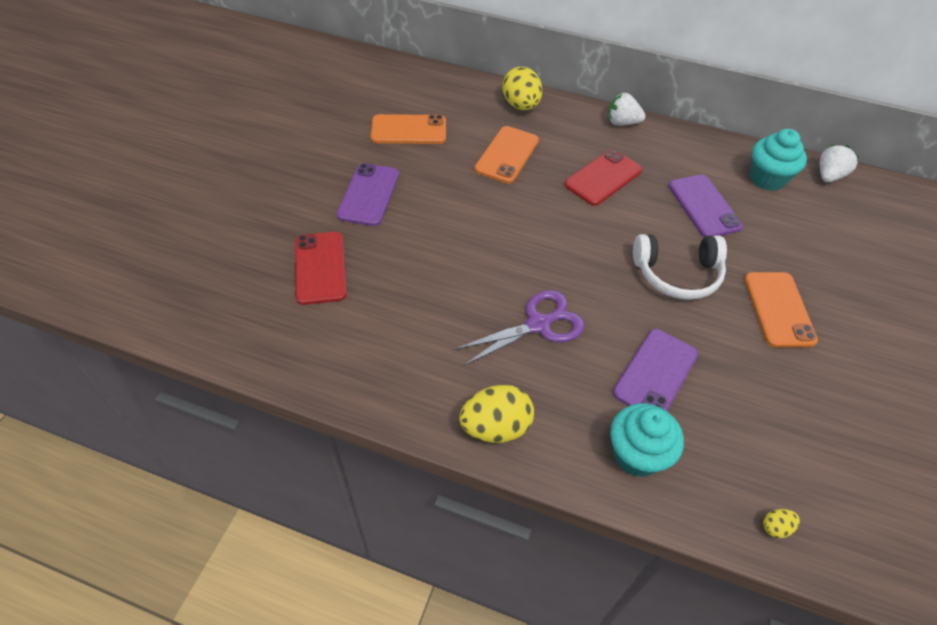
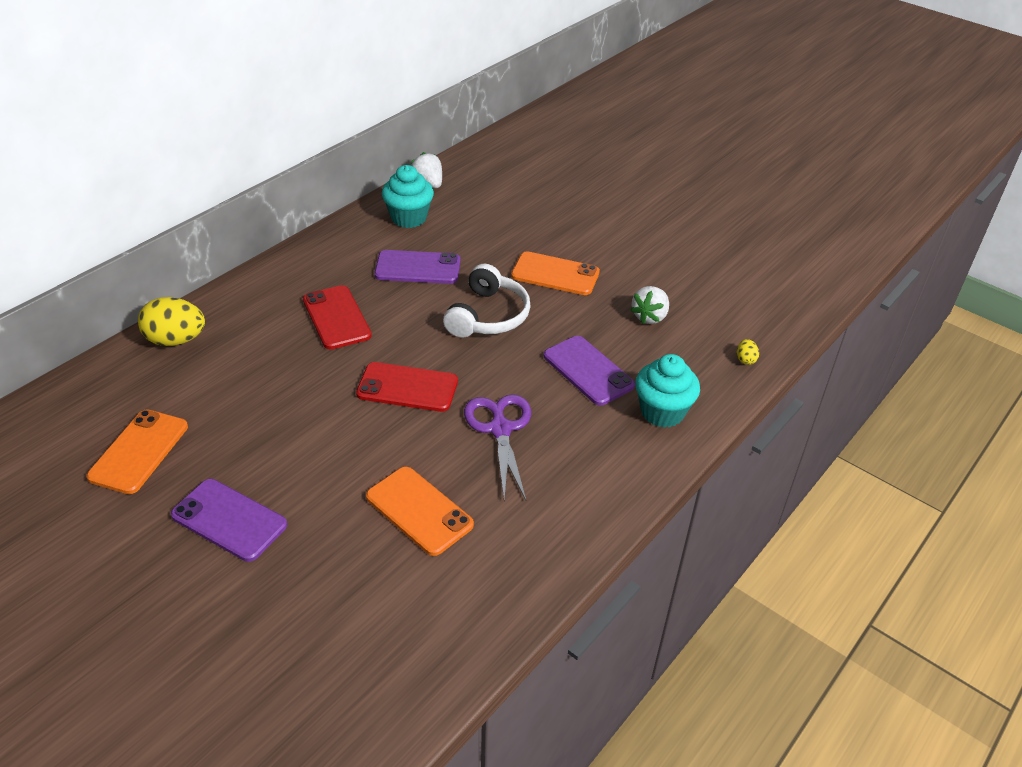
camera: 70 degrees left, 10 degrees down
(320, 268) = (324, 596): red phone -> red phone (407, 387)
(495, 427) = (603, 497): yellow egg -> none
(507, 155) = (250, 377): orange phone -> orange phone (419, 511)
(622, 122) = (266, 275): white strawberry -> white strawberry (649, 317)

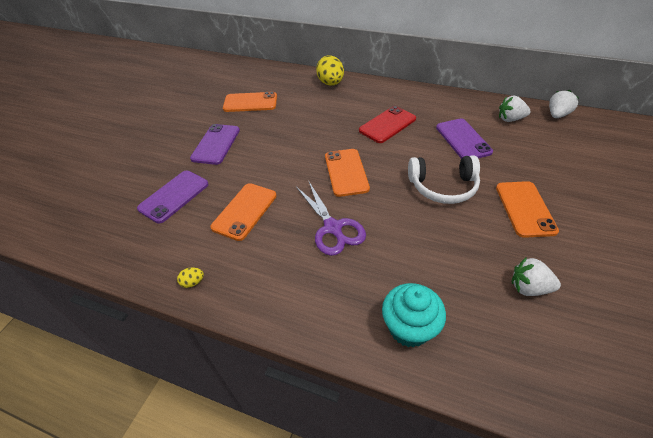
camera: 75 degrees right, 5 degrees up
(407, 387) = (346, 172): red phone -> orange phone
(409, 218) = (510, 119): turquoise cupcake -> white strawberry
(500, 429) = (332, 228): purple scissors -> purple scissors turned 90 degrees clockwise
(588, 371) = (425, 261): purple phone -> purple phone (174, 196)
(745, 360) = (534, 390): yellow egg -> yellow egg (193, 282)

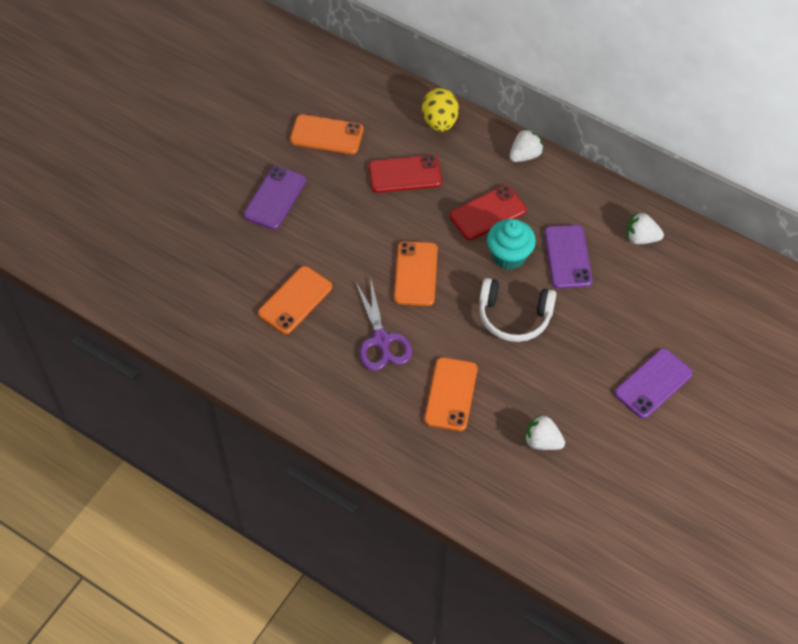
camera: 10 degrees right, 10 degrees up
(174, 196) = (222, 264): purple phone -> purple phone (653, 383)
(193, 282) = (235, 368): yellow egg -> none
(315, 114) = (405, 174): none -> red phone
(409, 328) = (419, 452): turquoise cupcake -> turquoise cupcake (509, 256)
(525, 209) = (586, 362): orange phone -> orange phone (451, 394)
(557, 115) = (702, 244): white strawberry -> white strawberry (525, 155)

